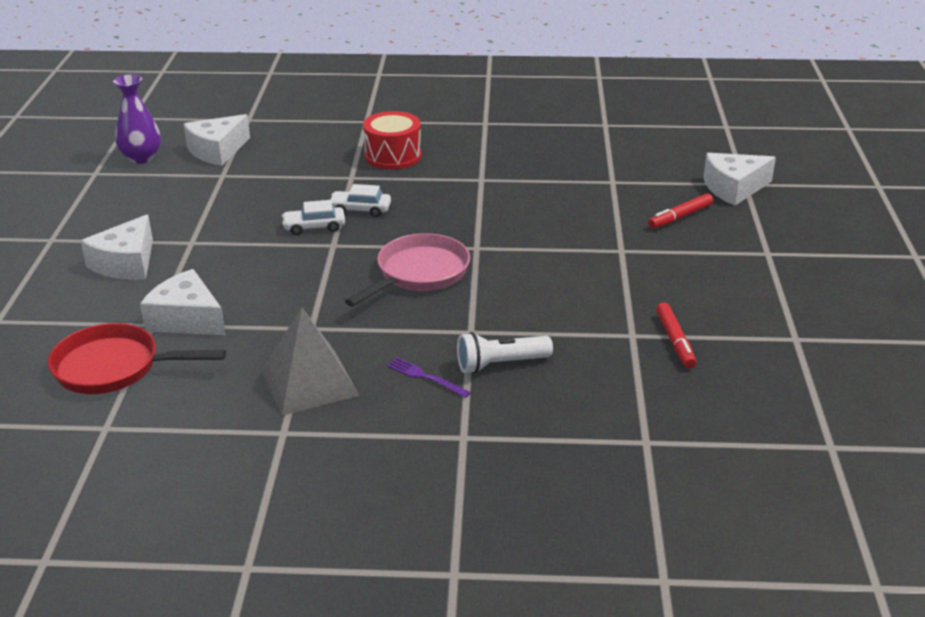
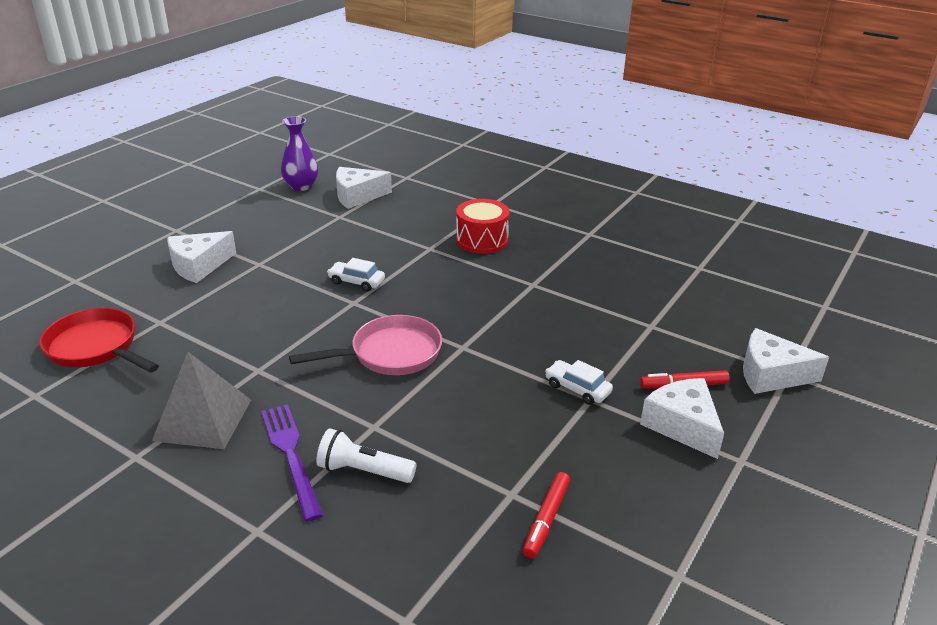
camera: 30 degrees right, 0 degrees up
(186, 319) = (185, 326): white cheese -> white cheese (682, 425)
(360, 209) = (407, 279): white car -> white car (577, 389)
(425, 377) = (291, 455): purple fork -> purple fork, size x1.76

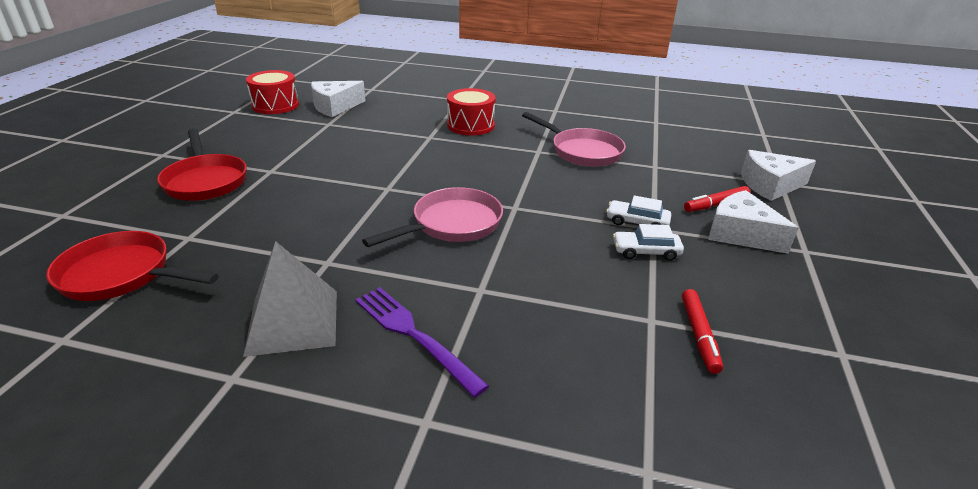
camera: 20 degrees left, 0 degrees up
(199, 265) = (205, 181): white cheese -> red pan
(301, 186) = (275, 105): purple vase -> red drum
(356, 282) = (379, 171): white car -> white car (646, 251)
(363, 471) = (499, 333): white flashlight -> none
(582, 293) = (582, 151): none -> pink pan

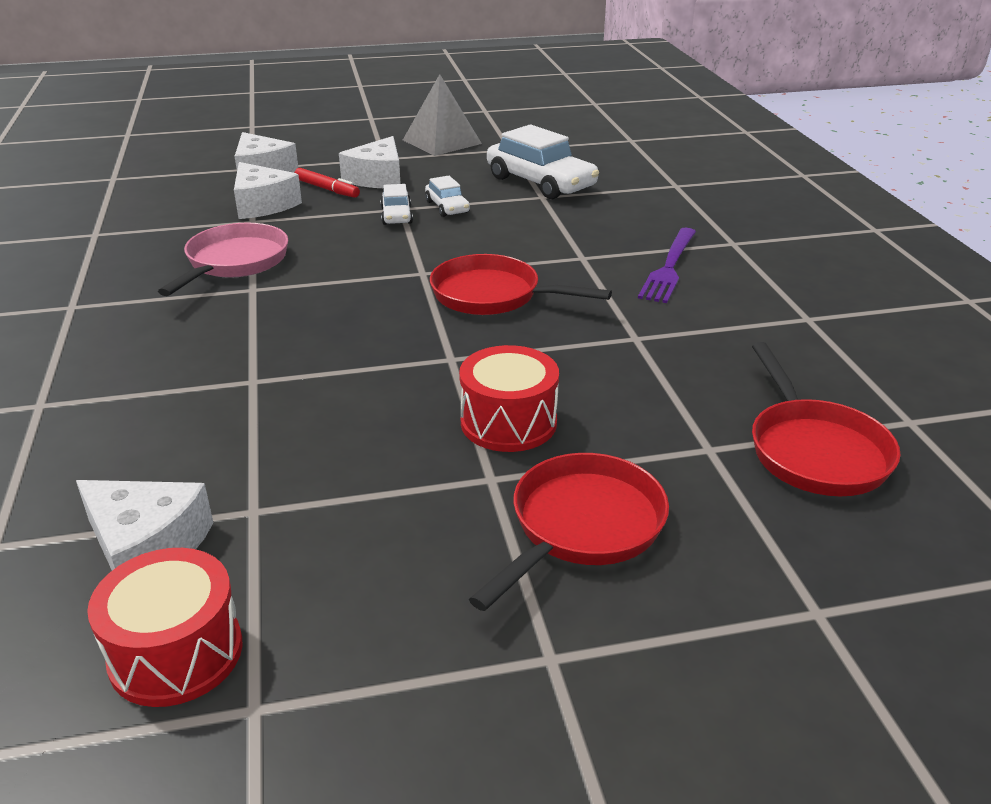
camera: 115 degrees left, 0 degrees up
(293, 321) = (726, 320): grey pyramid -> grey pyramid (441, 141)
(452, 224) = (492, 295): pink pan -> red pan
(470, 125) = (180, 359): red drum -> red drum (508, 422)
(687, 174) = (262, 205): none -> white cheese
(699, 335) = (540, 182): red marker -> white car

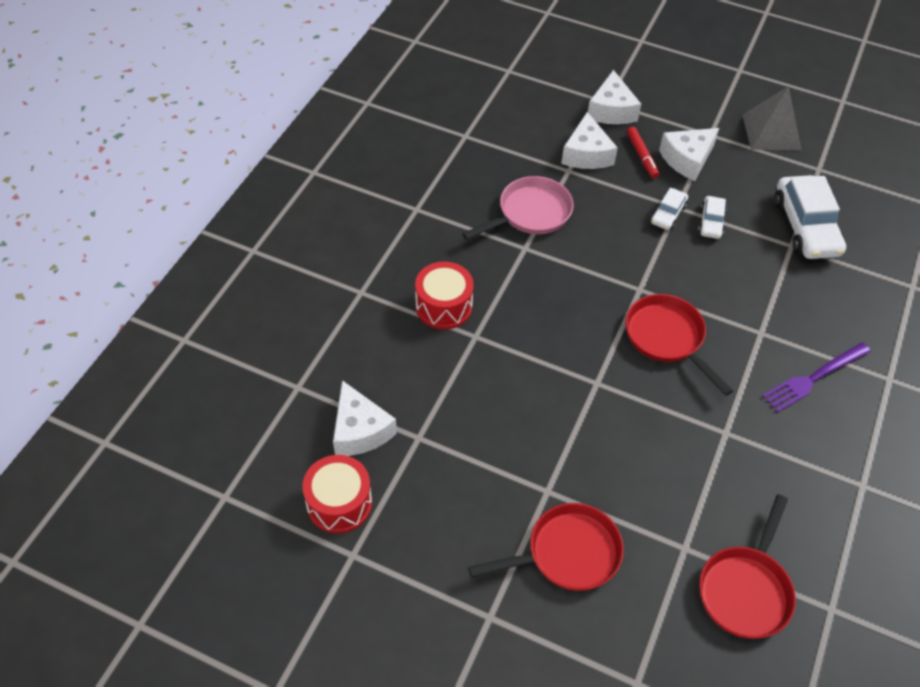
camera: 35 degrees right, 20 degrees up
(508, 422) = (589, 456): red drum -> red drum (444, 306)

